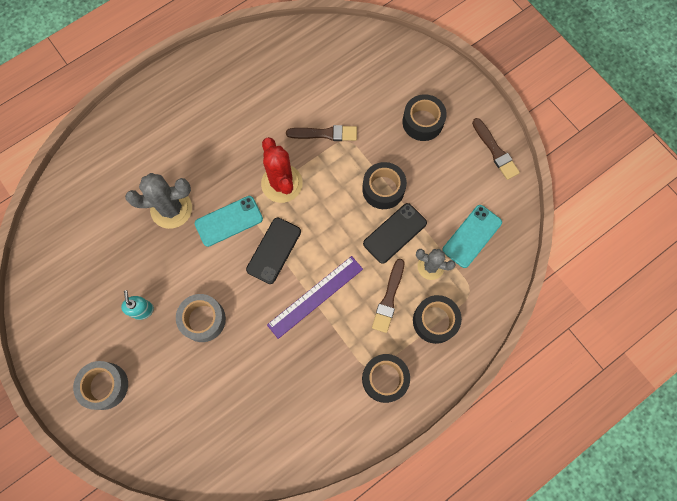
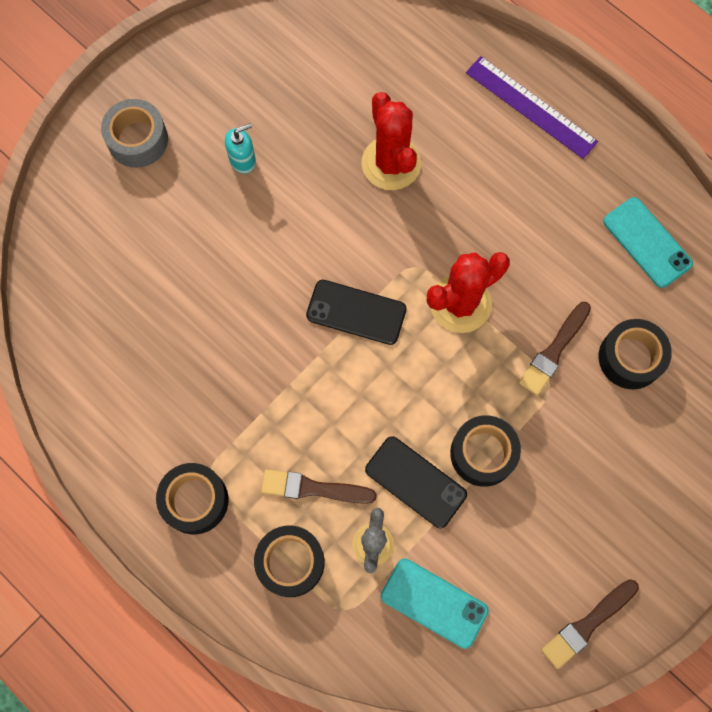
camera: 80 degrees right, 0 degrees up
(171, 209) = (391, 163): grey cactus -> red cactus
(203, 319) = (242, 239): grey tape -> none
(229, 221) = (388, 243): turquoise phone -> turquoise phone (647, 242)
(315, 296) = (299, 382): purple ruler -> purple ruler (531, 107)
(324, 134) = (554, 350): brown brush -> brown brush turned 45 degrees clockwise
(422, 122) = (610, 498): black tape -> black tape (630, 358)

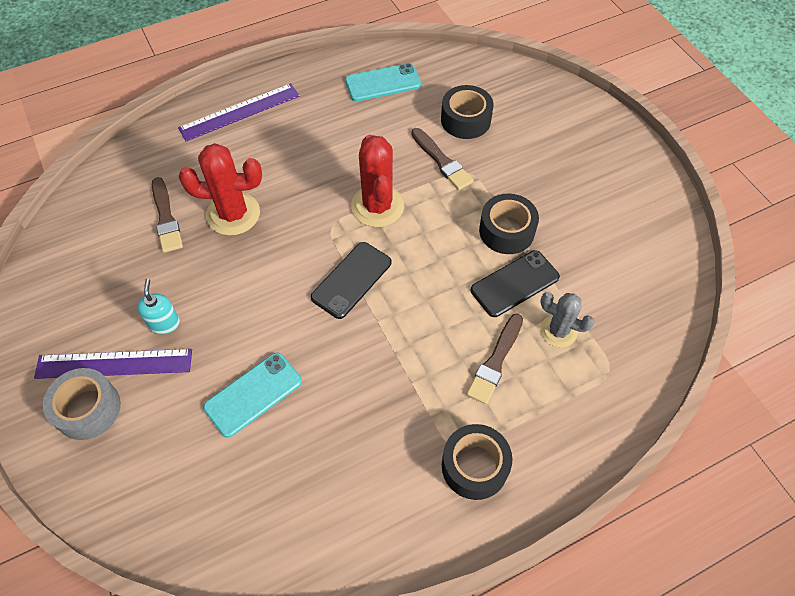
camera: 70 degrees left, 15 degrees down
(187, 138) = (114, 363): none -> purple ruler
(290, 562) = (556, 400): black tape -> none
(434, 603) = (619, 303): turquoise phone -> turquoise phone (253, 394)
(588, 624) = (658, 209): brown brush -> brown brush (166, 217)

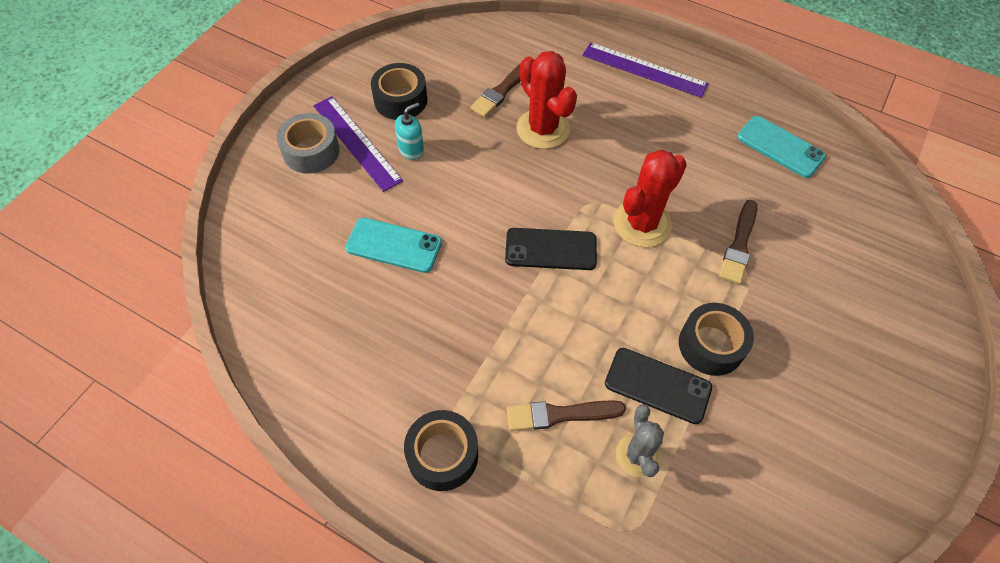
camera: 55 degrees right, 0 degrees up
(465, 120) = (807, 237): black tape -> black tape (400, 100)

